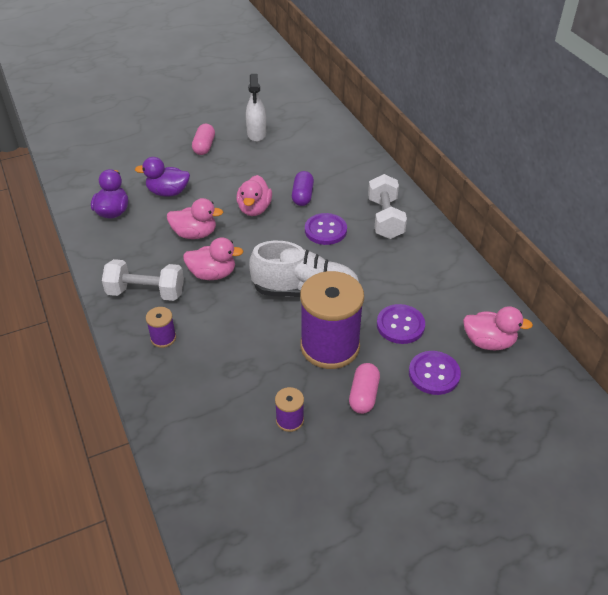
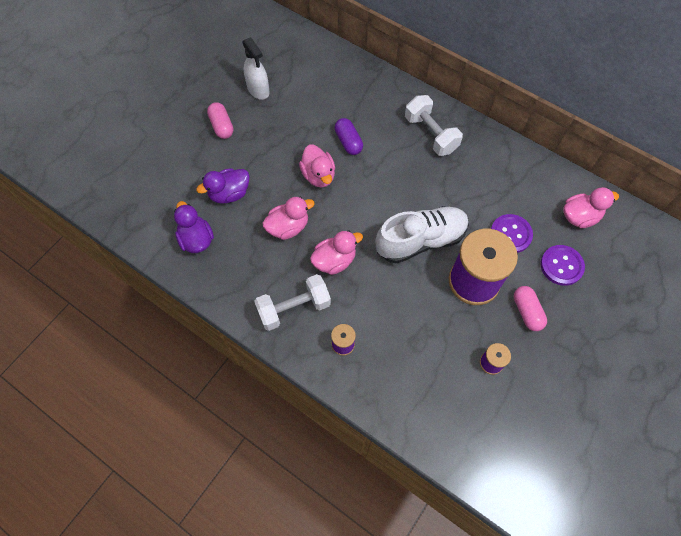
camera: 30 degrees left, 20 degrees up
(325, 230) = (392, 169): purple button -> none

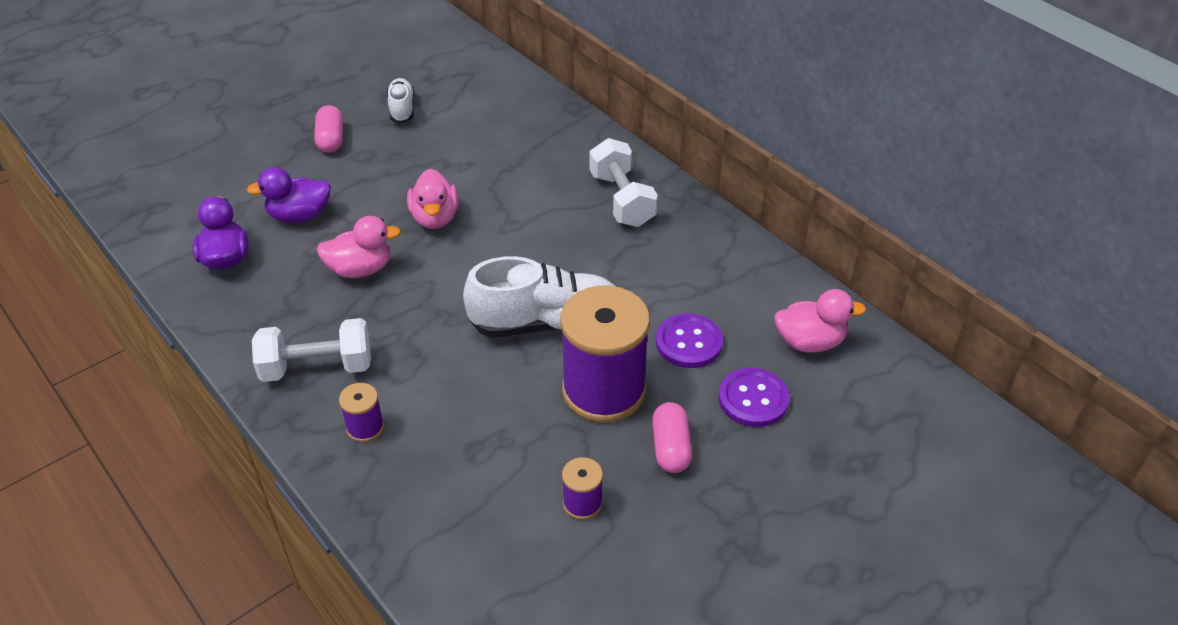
camera: 15 degrees right, 20 degrees down
(258, 90) = (402, 109): white spray bottle -> white shoe
(334, 260) = (406, 322): pink duck -> none
(348, 142) = (497, 187): purple capsule -> none

